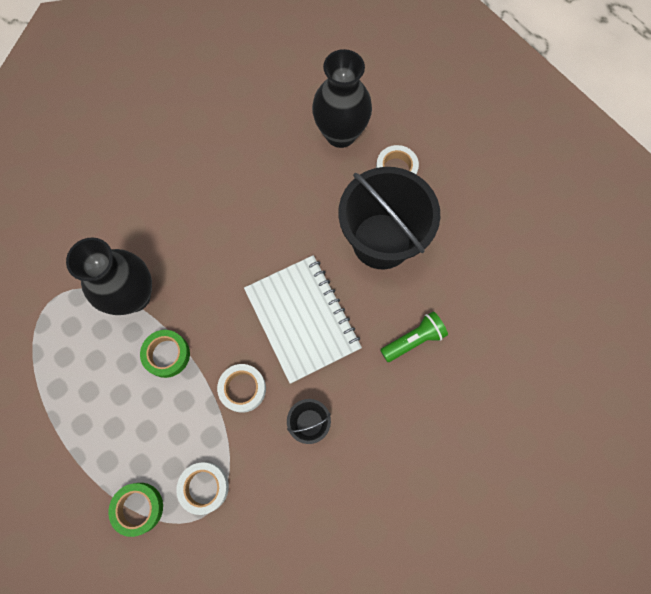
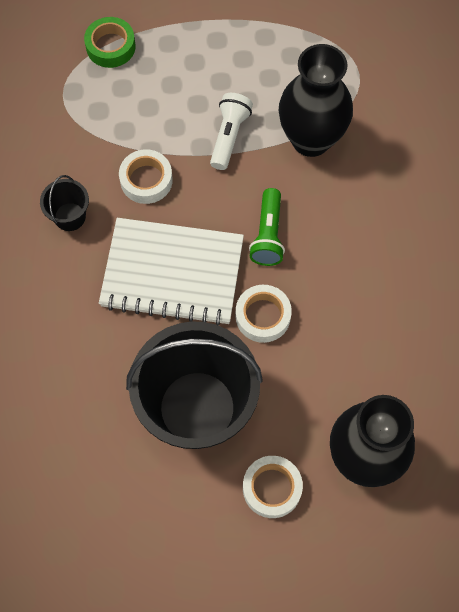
camera: 125 degrees right, 5 degrees down
(167, 355) = (229, 136): green tape -> white flashlight
(204, 487) = (86, 102): white tape -> white tape (263, 316)
(413, 340) = (69, 364): green flashlight -> green flashlight (268, 235)

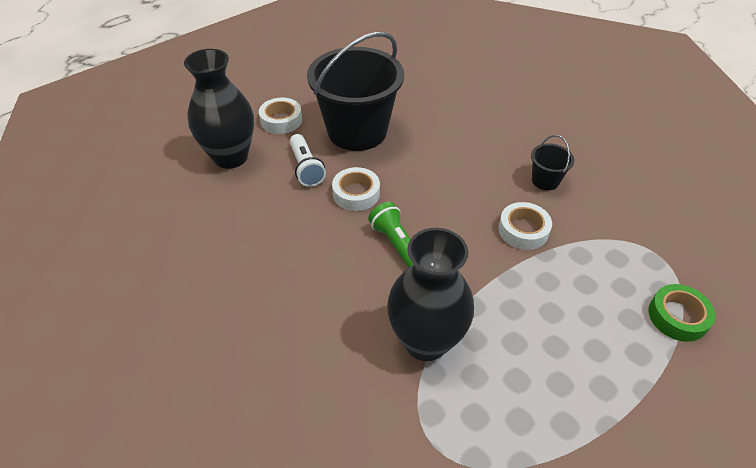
camera: 145 degrees right, 20 degrees down
(172, 273) = (441, 185): white notebook -> none
(229, 136) = (497, 300): white flashlight -> white flashlight (306, 168)

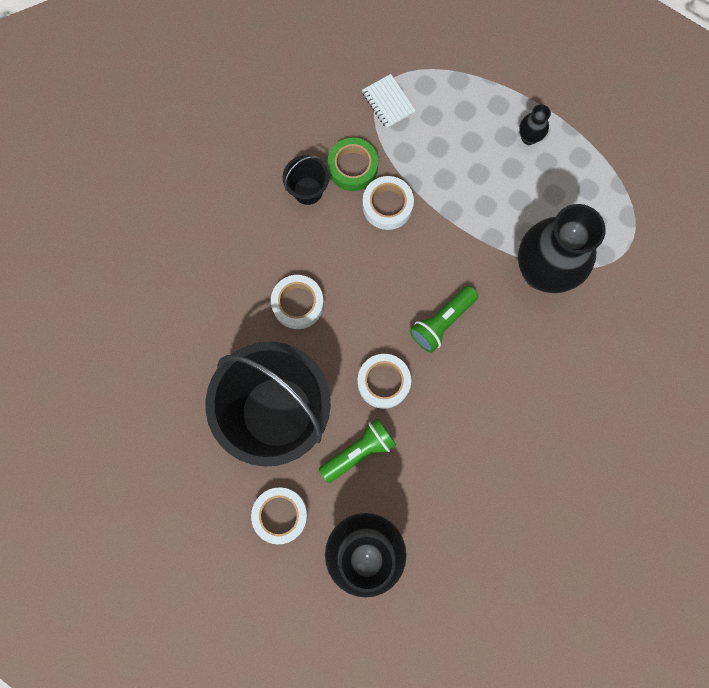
camera: 105 degrees left, 30 degrees up
(306, 168) = (359, 451): white flashlight -> green flashlight
(442, 157) = (298, 304): none -> white tape
(594, 374) = (529, 137): none -> black vase
(638, 254) = (388, 102): none -> white notebook
(677, 317) = (451, 74): green tape -> green tape (353, 167)

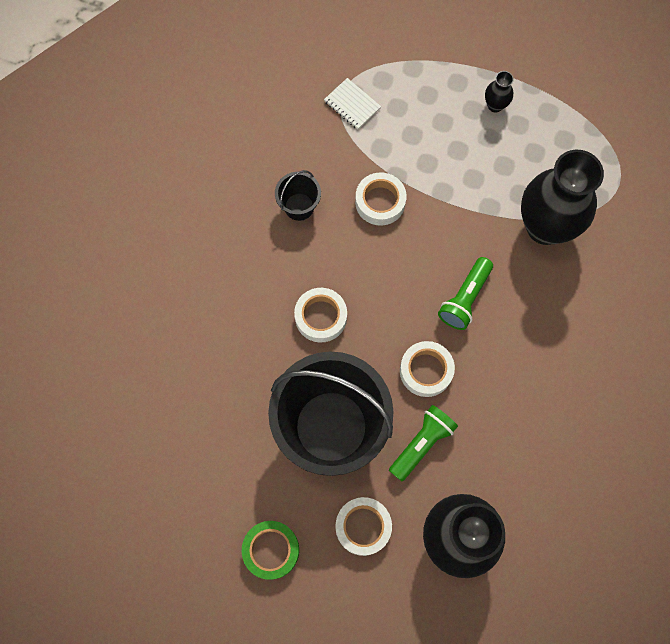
camera: 15 degrees left, 5 degrees down
(353, 167) = (336, 174): green tape -> green tape (271, 550)

